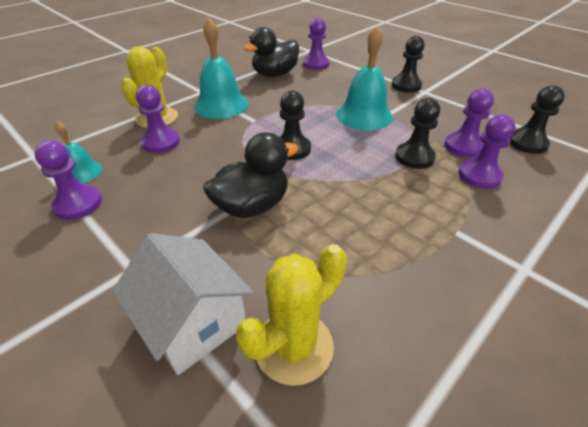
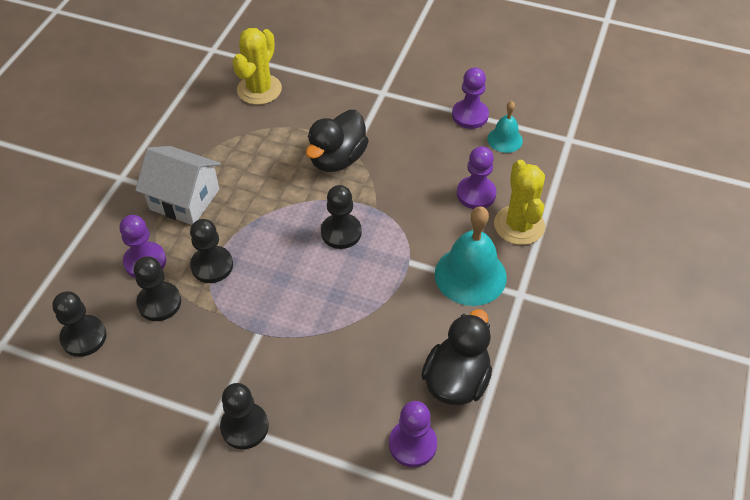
camera: 155 degrees right, 10 degrees up
(193, 322) = (321, 82): white house -> white house (185, 199)
(364, 115) = (285, 321): turquoise bell -> none
(463, 147) = (159, 303): purple pawn -> black pawn

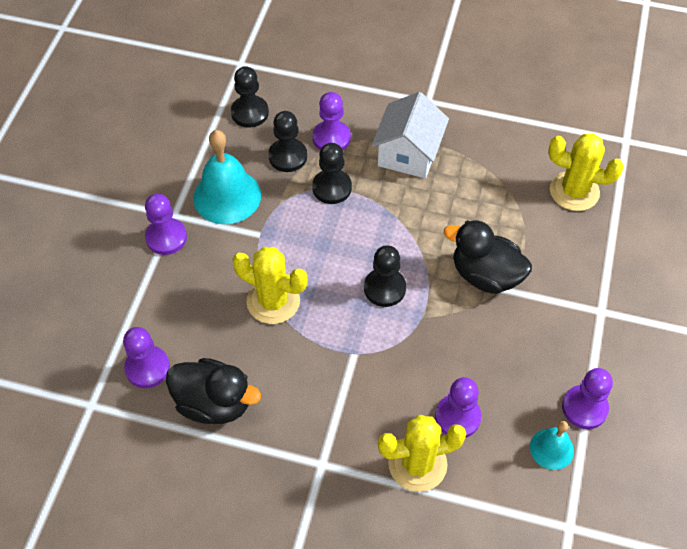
camera: 85 degrees right, 5 degrees up
(244, 427) = (166, 237): black pawn -> purple pawn
(343, 324) = (273, 301): none -> yellow cactus
(470, 275) = (342, 413): turquoise bell -> turquoise bell (227, 196)

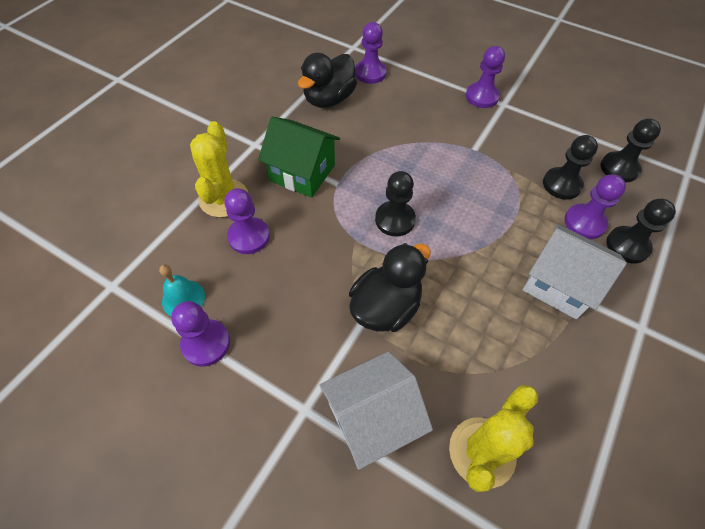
camera: 105 degrees right, 0 degrees up
(227, 196) = (519, 137): turquoise bell -> none
(273, 301) = (404, 145): yellow cactus -> none
(332, 188) = (519, 208): black pawn -> black pawn (627, 246)
(351, 394) = (302, 173): none -> green house
(584, 263) = (372, 418): none -> white house

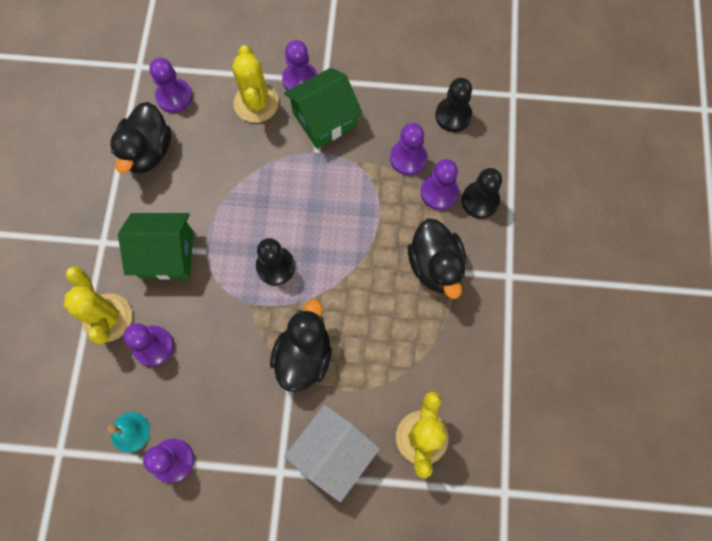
camera: 25 degrees left, 15 degrees up
(436, 99) = (256, 103): none -> yellow cactus
(492, 129) = (324, 119): none -> green house
(559, 284) = (435, 266): white house -> black duck
(561, 184) = (408, 158): black pawn -> purple pawn

